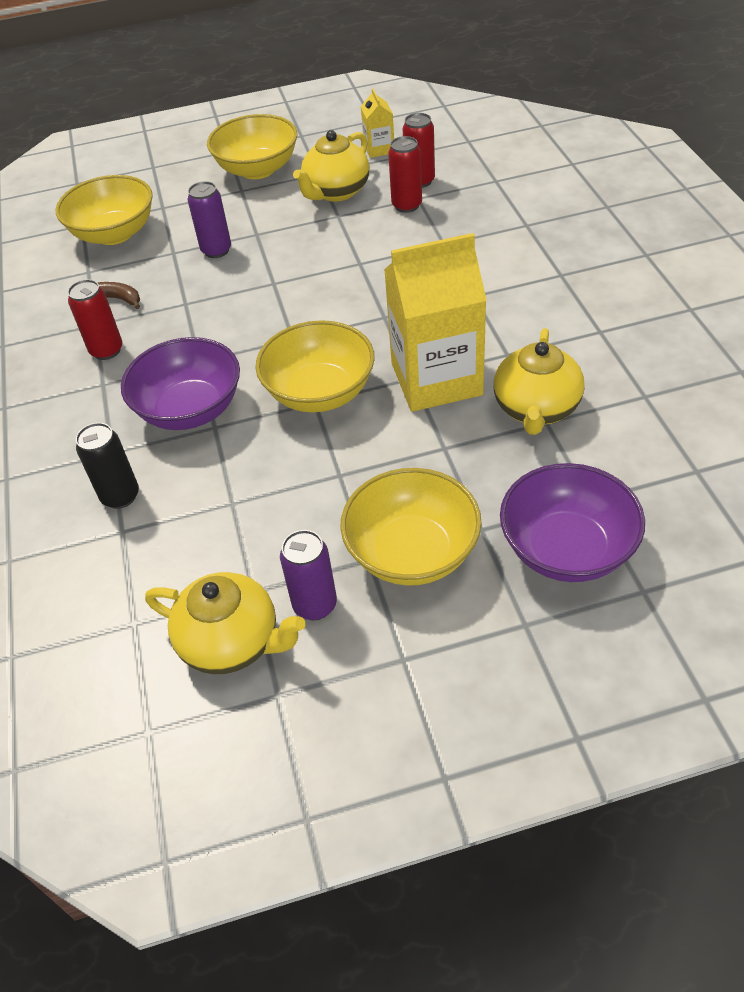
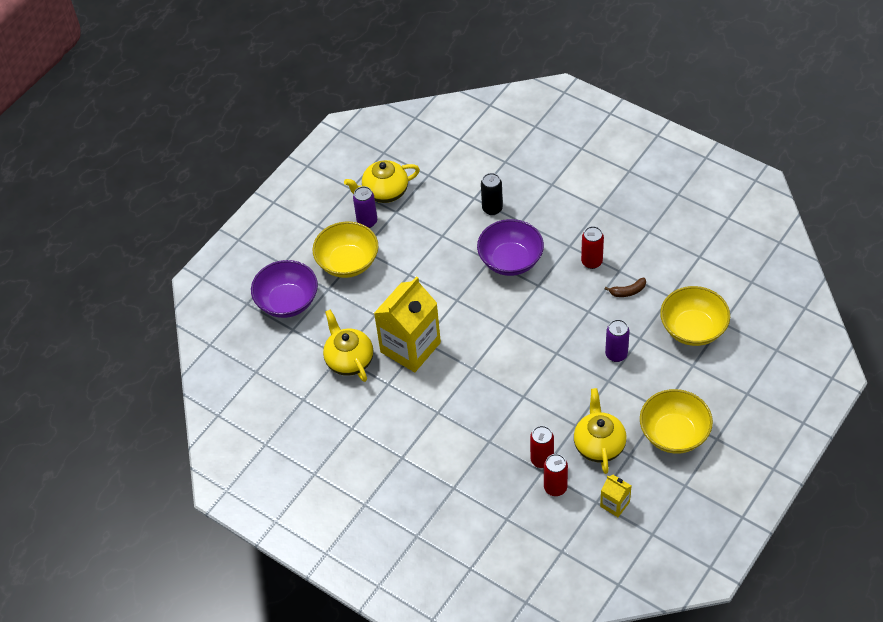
camera: 140 degrees right, 5 degrees up
(320, 392) = (459, 306): yellow bowl -> none

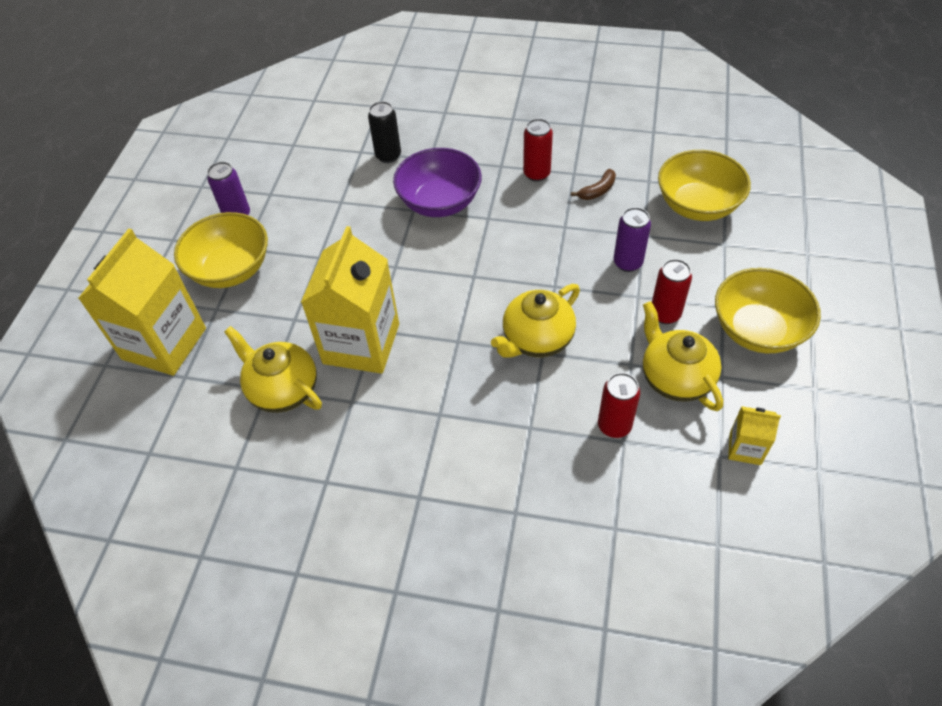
camera: 25 degrees left, 0 degrees up
(287, 301) = (164, 343): purple bowl -> yellow carton
(384, 192) = (246, 178): yellow teapot -> yellow teapot (537, 339)
(555, 488) = (654, 457): red can -> red can (665, 314)

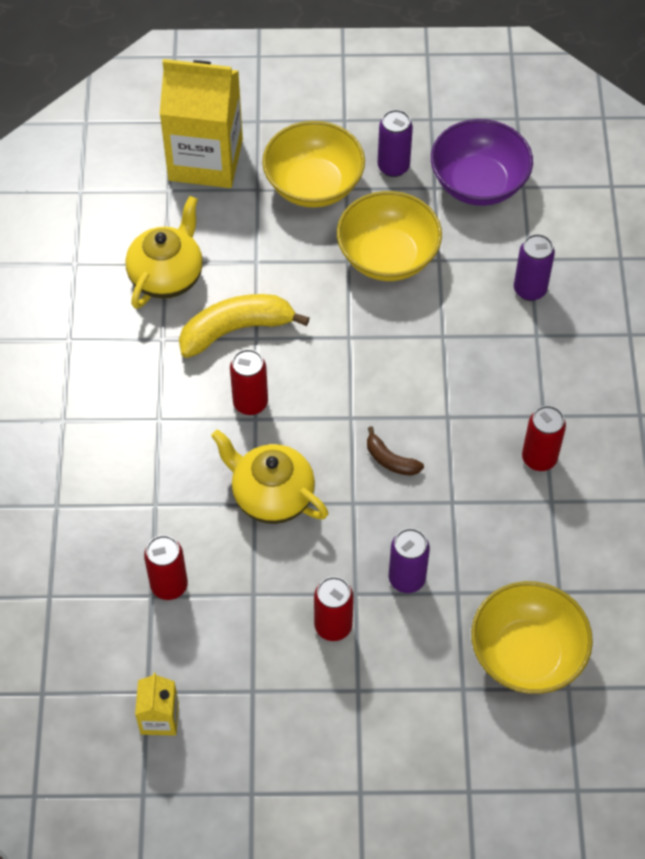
camera: 75 degrees right, 5 degrees up
(361, 343) = (236, 330): yellow carton -> yellow banana
(388, 156) = (530, 289): black can -> purple can
(439, 202) = (462, 360): purple bowl -> purple bowl (478, 183)
(440, 342) = (250, 403): none -> red can
(597, 190) = (525, 532): brown banana -> brown banana (390, 460)
(675, 378) = (242, 642): yellow teapot -> none
(757, 330) = (328, 730): yellow bowl -> yellow bowl (388, 256)

